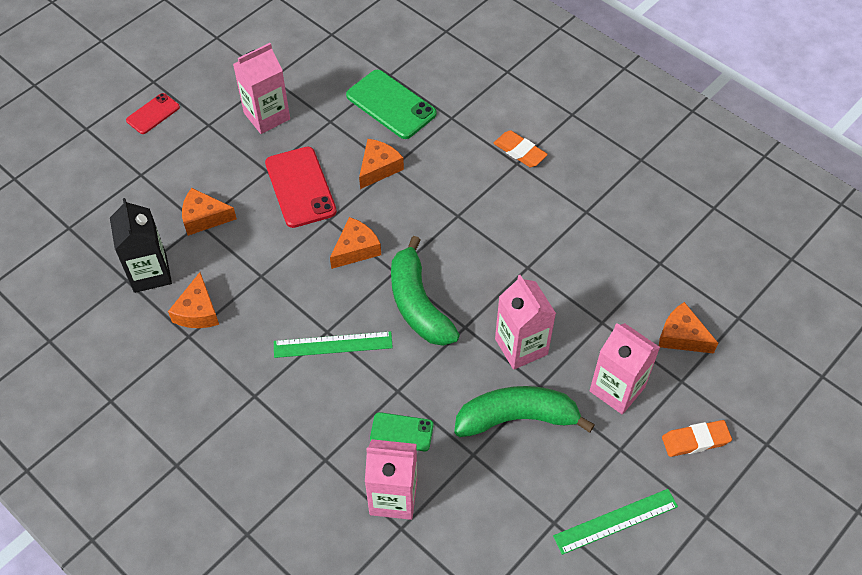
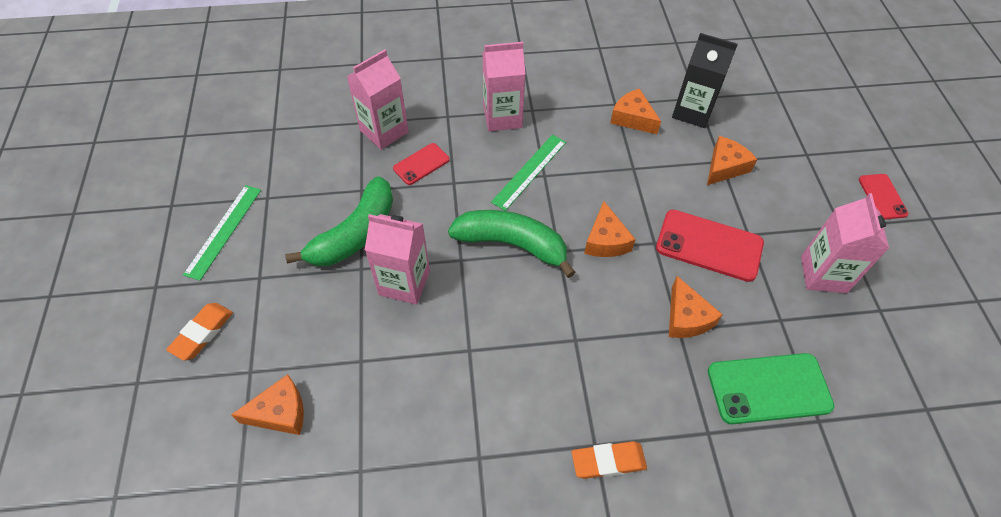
camera: 130 degrees right, 0 degrees up
(401, 432) = (421, 164): green phone -> red phone
(617, 389) = (299, 317): pink carton -> pink carton (502, 117)

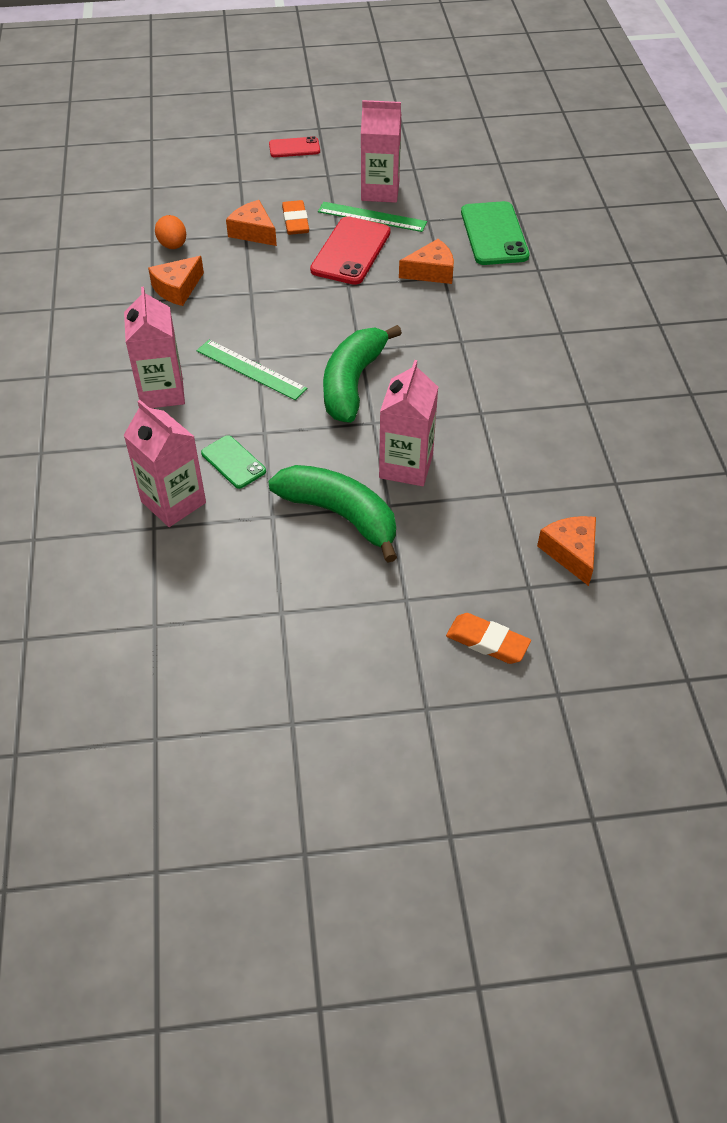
camera: 90 degrees left, 5 degrees down
(224, 231) = (337, 650): green ruler -> green ruler (372, 217)
(421, 164) = (233, 462): red phone -> green phone
(605, 240) = (346, 316): orange cheese -> none
(608, 461) = (574, 325): orange eraser -> orange eraser (295, 221)
(692, 112) = (173, 245): black carton -> orange egg

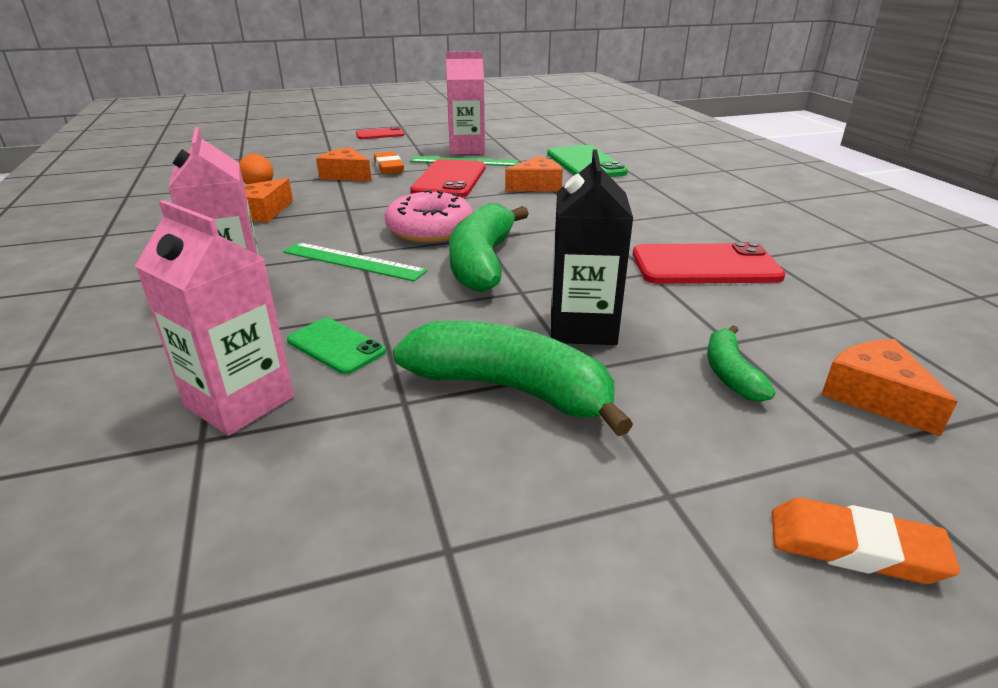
camera: 10 degrees left, 20 degrees down
(318, 333) = (430, 230): none -> pink donut
(406, 466) = (582, 327): pink carton -> black carton
(488, 521) = (730, 374): none -> green banana
(530, 409) = (705, 265): none -> red phone

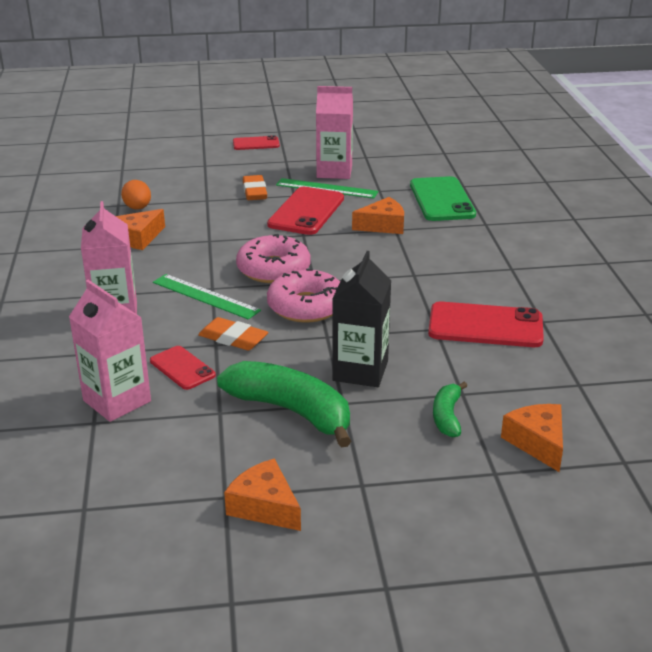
camera: 10 degrees right, 0 degrees up
(336, 346) = (182, 368): green phone -> red phone
(346, 175) = (214, 199): orange cheese -> orange cheese (264, 506)
(482, 262) = (306, 306): green banana -> pink donut
(854, 548) = (452, 523): orange eraser -> orange eraser (233, 338)

